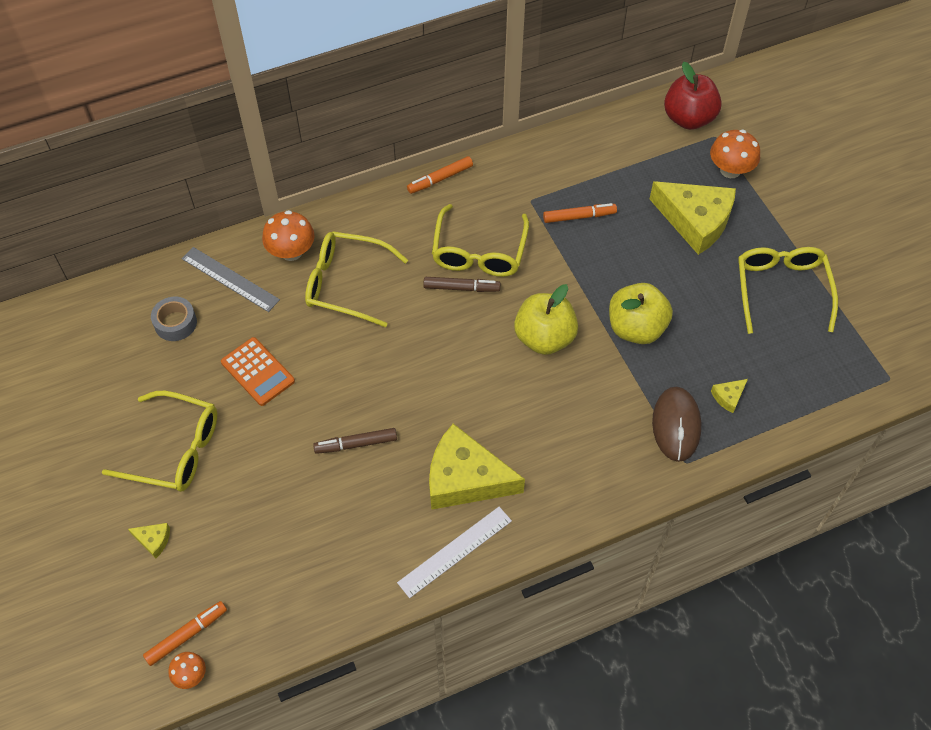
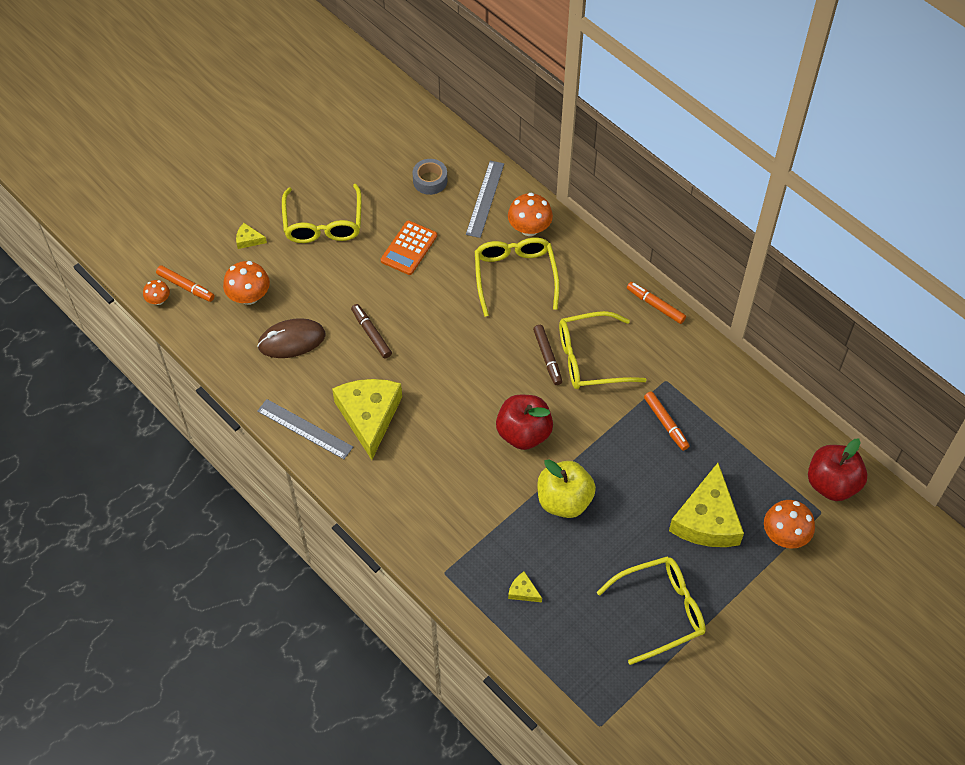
camera: 70 degrees right, 0 degrees up
(153, 540) = (248, 240): yellow cheese -> yellow cheese turned 105 degrees clockwise
(239, 562) = (249, 296): none -> orange mushroom
(455, 551) = (305, 429): white ruler -> grey ruler
(544, 338) = (524, 433): yellow apple -> red apple
(676, 425) = (478, 556): brown mouse -> brown mouse (292, 340)

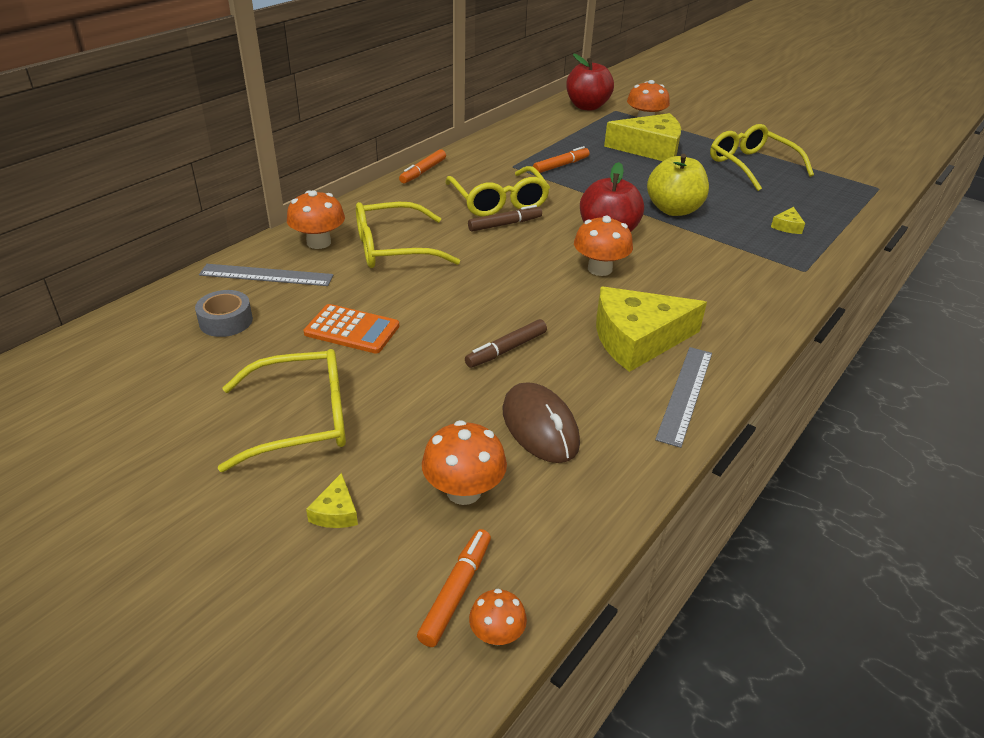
camera: 100 degrees left, 20 degrees down
(467, 414) = (600, 269): none -> orange mushroom

